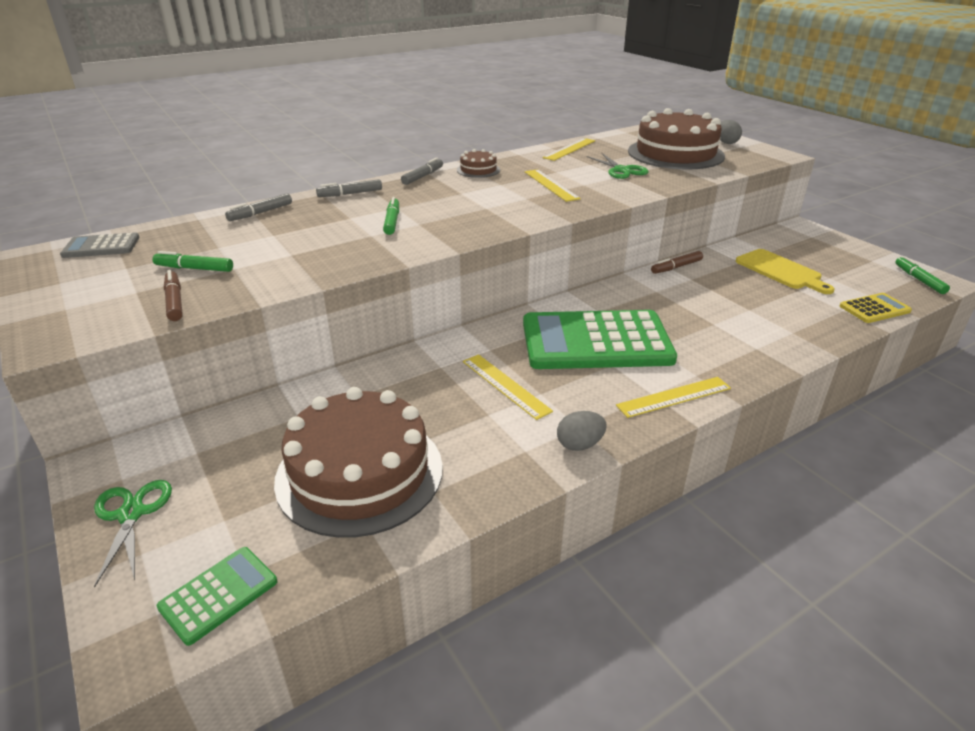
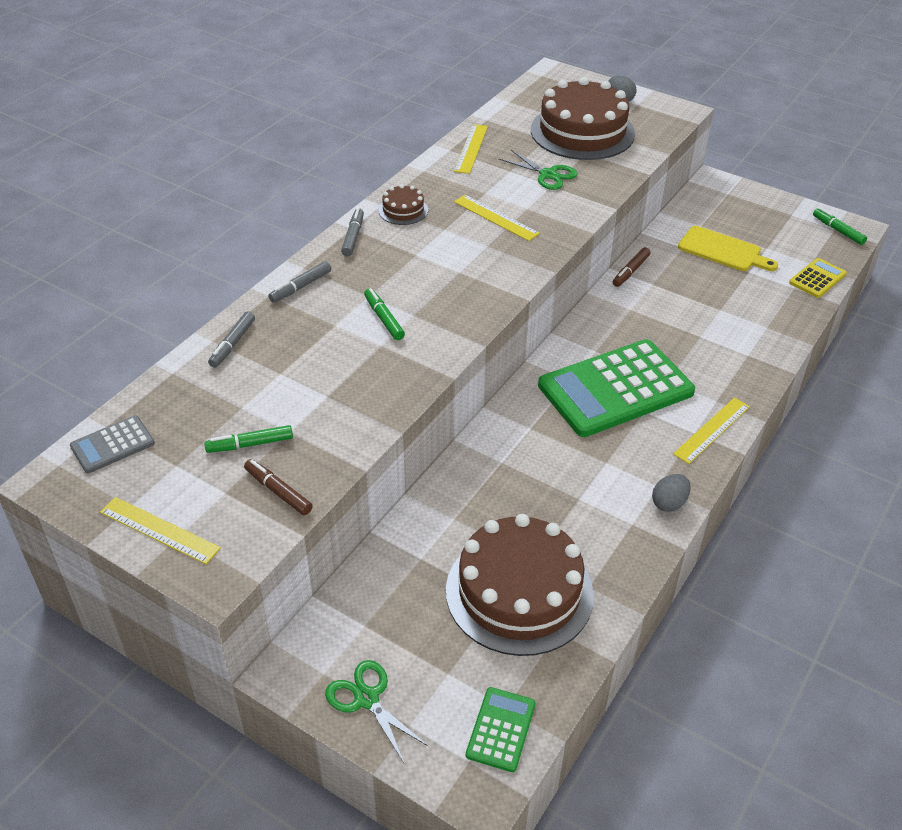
camera: 25 degrees left, 10 degrees up
(505, 385) = (572, 464): yellow ruler -> yellow ruler (159, 530)

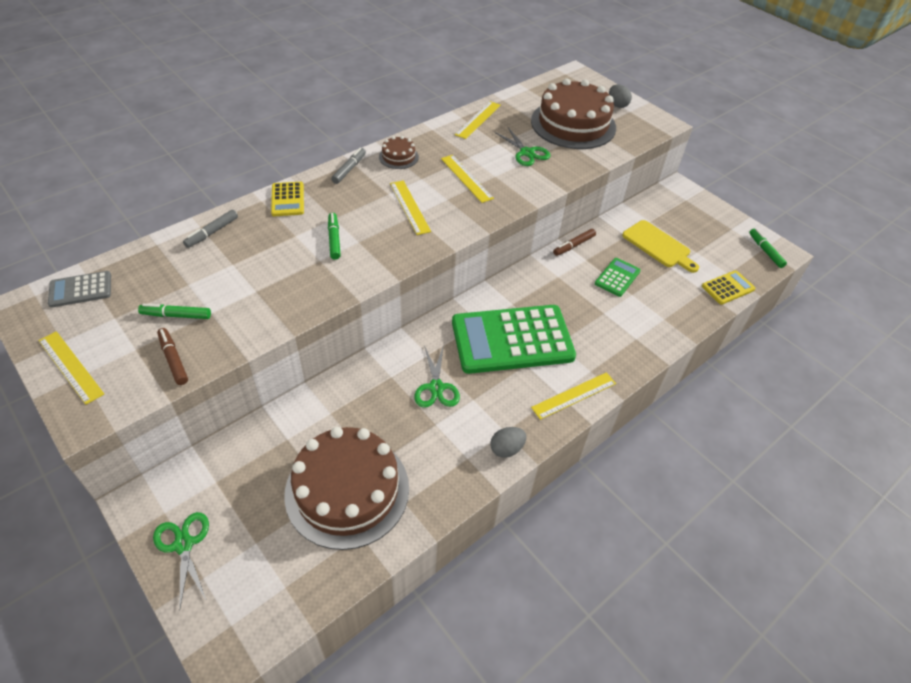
camera: 15 degrees right, 5 degrees up
(300, 287) = (287, 199): grey marker -> yellow calculator
(449, 263) = (409, 207): none -> yellow ruler
(501, 729) = (270, 605): green calculator -> green calculator (617, 277)
(558, 460) = (436, 387): none -> green scissors

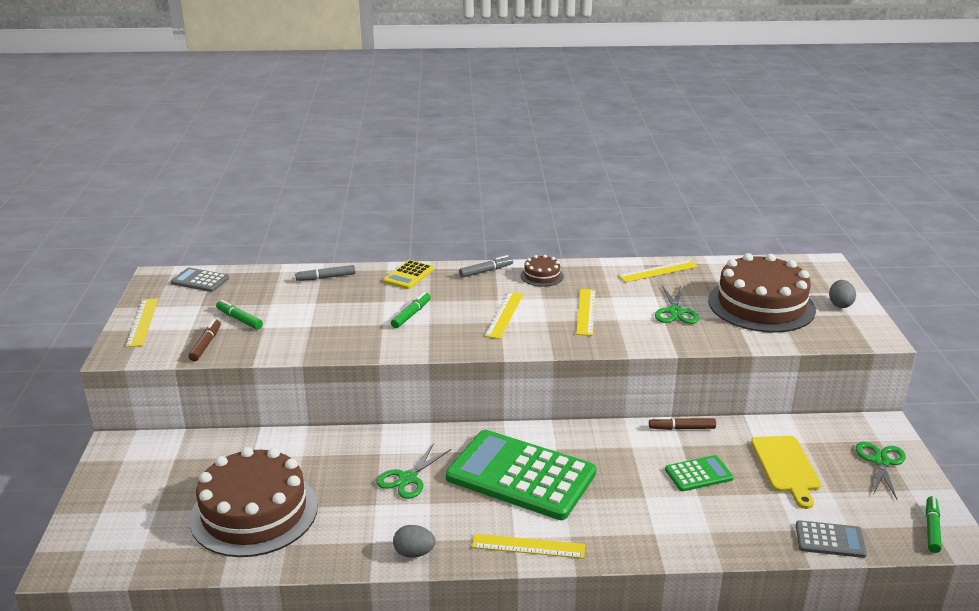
camera: 40 degrees right, 20 degrees down
(184, 544) = (112, 485): green scissors -> green scissors (881, 461)
(728, 288) = (830, 540): yellow calculator -> grey calculator

